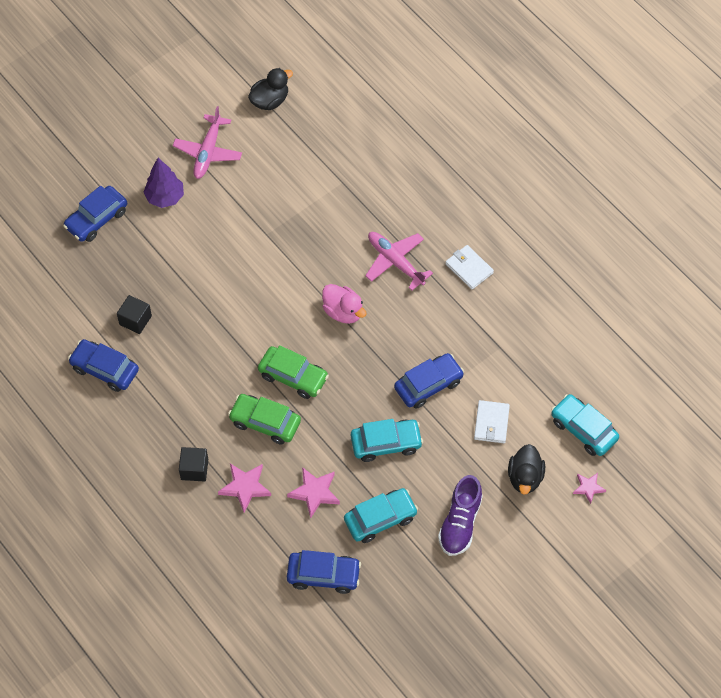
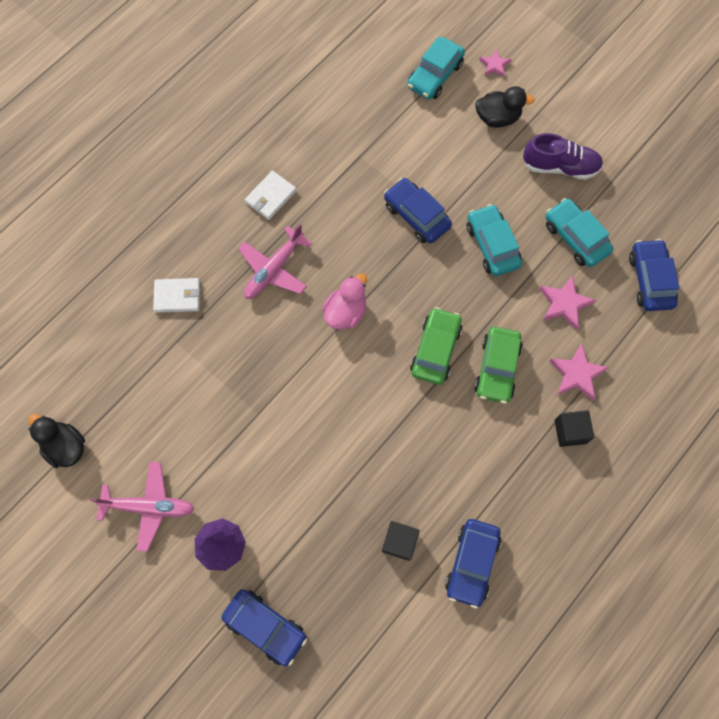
camera: 100 degrees left, 10 degrees up
(491, 423) = (446, 153): white wallet -> white wallet (177, 296)

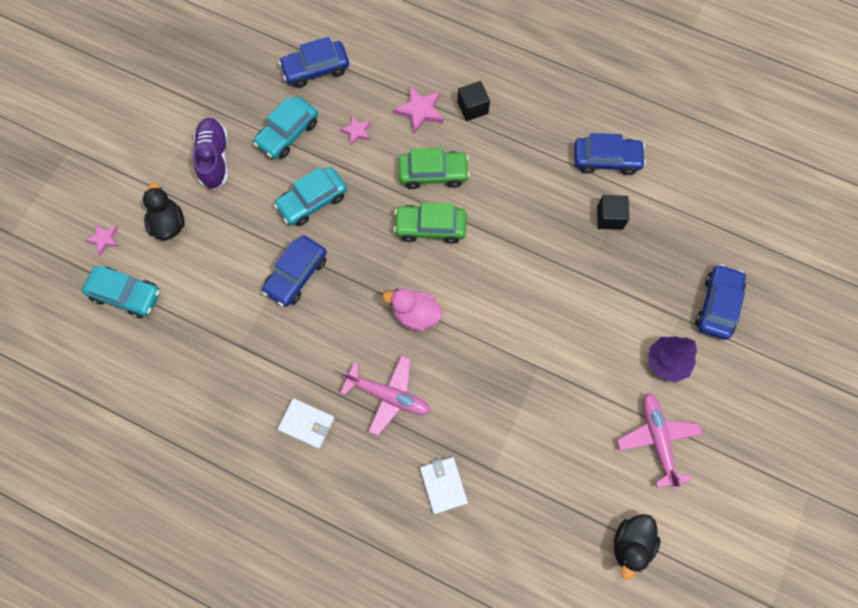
camera: 105 degrees left, 0 degrees up
(564, 304) = (356, 131): pink star -> pink star, size x0.62

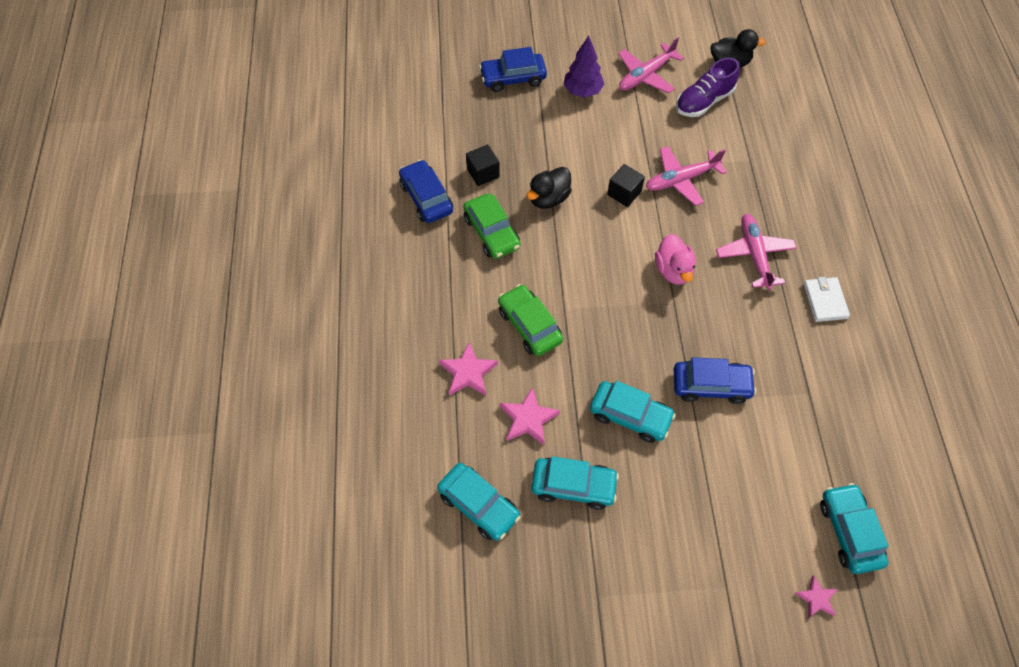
camera: 120 degrees left, 10 degrees down
(168, 224) = (752, 541): black duck -> black duck (548, 198)
(214, 158) = (651, 544): purple shoe -> purple shoe (704, 101)
(316, 69) = (479, 505): blue car -> turquoise car
(356, 131) = (528, 419): pink star -> pink star, size x1.60
(430, 227) = (585, 300): green car -> green car (492, 232)
(443, 485) = (787, 185): white wallet -> none
(472, 108) = (436, 328): black cube -> black cube (624, 193)
(506, 386) = (681, 180): none -> pink plane

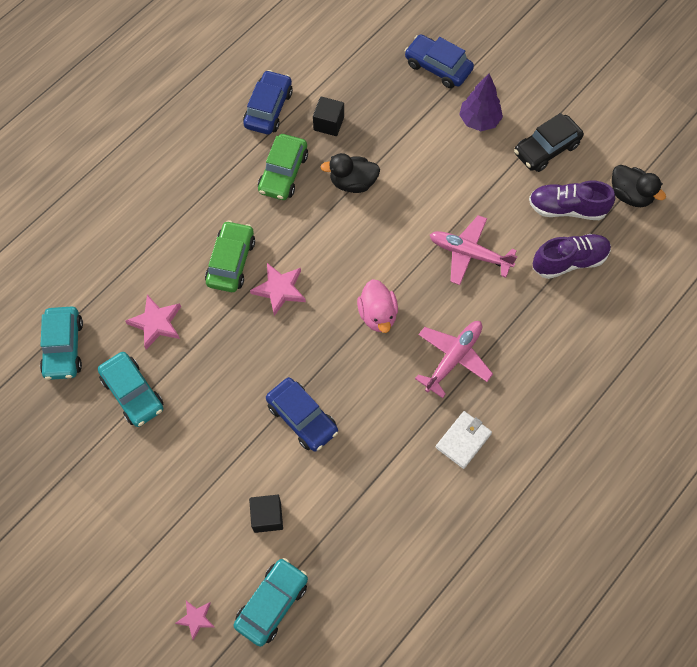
camera: 45 degrees right, 5 degrees up
(468, 372) = (155, 256): pink star -> pink star (279, 290)
(624, 193) = (413, 226): black cube -> black cube (267, 517)
(630, 415) = (223, 384): turquoise car -> none
(646, 75) = (546, 149): pink plane -> black car
(673, 270) = (377, 315): pink duck -> pink duck turned 45 degrees counterclockwise
(745, 132) = (569, 261): none -> purple shoe

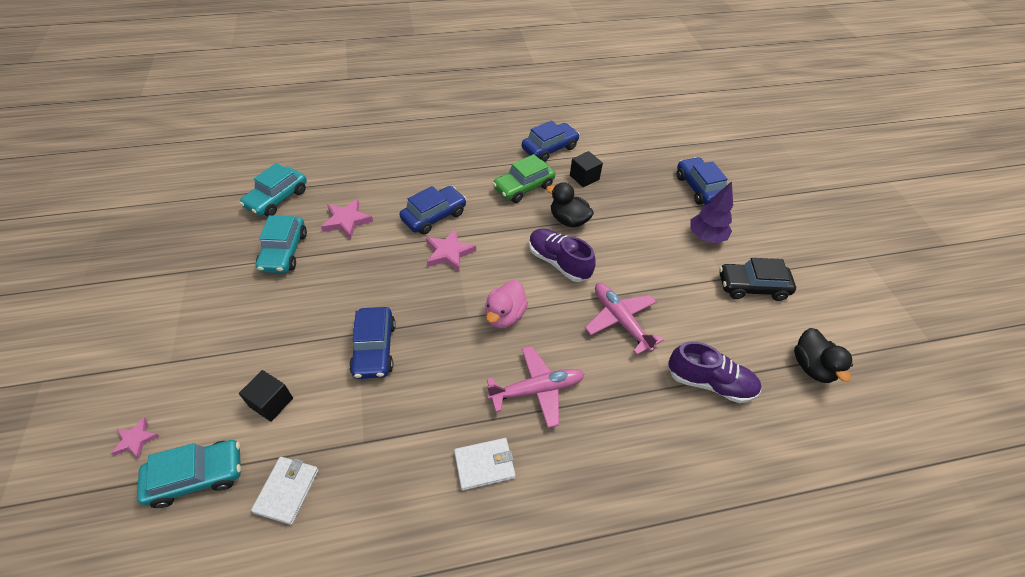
camera: 35 degrees right, 15 degrees down
(231, 262) = (434, 216): green car -> blue car
(346, 561) = (287, 490): none -> white wallet
(567, 208) = (739, 340): purple shoe -> purple shoe (558, 262)

